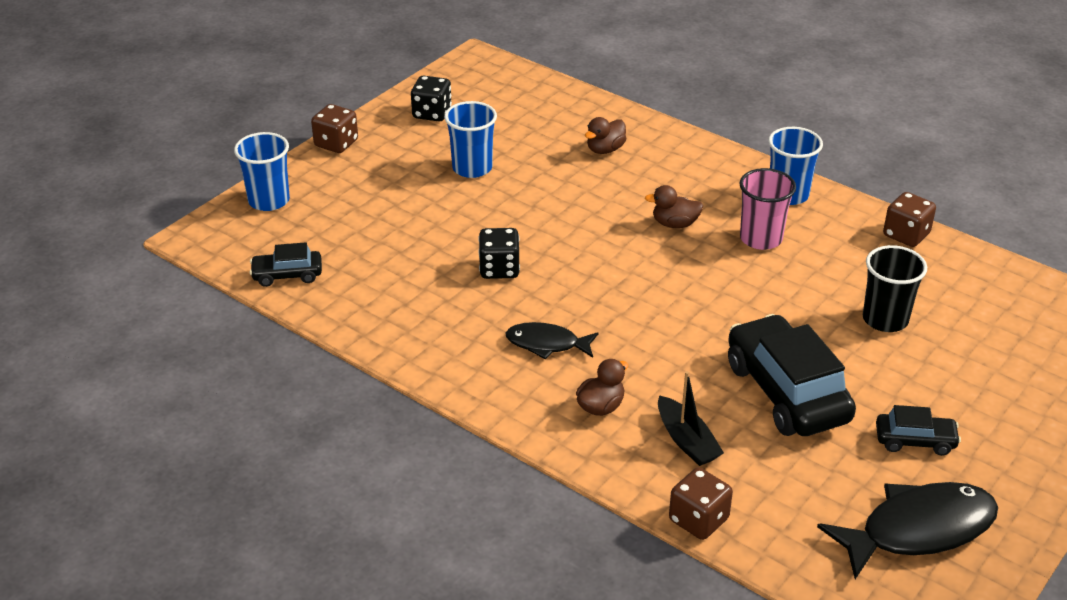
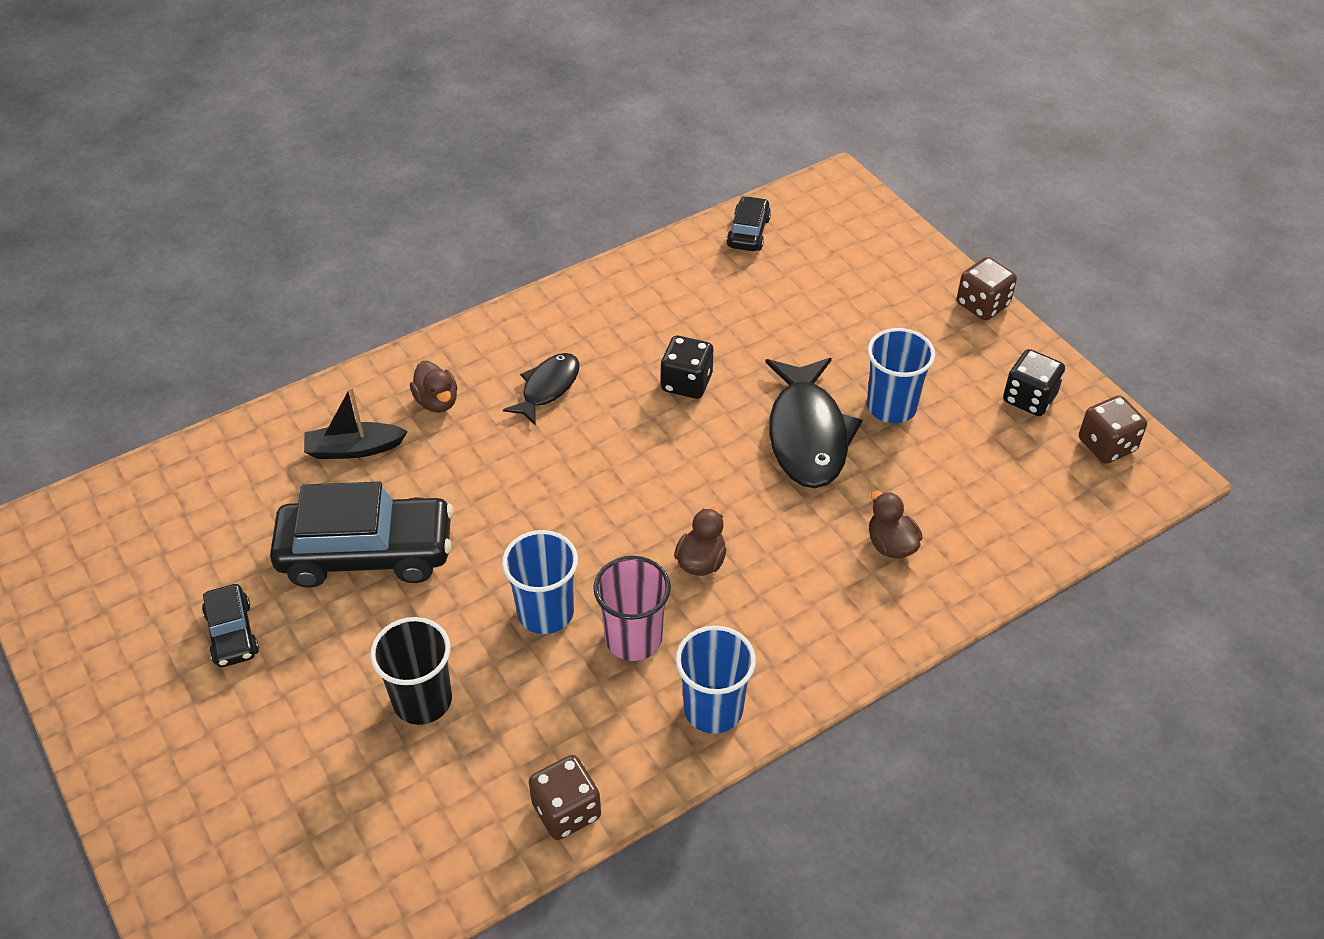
camera: 110 degrees right, 10 degrees up
(269, 200) = (884, 238): blue cup -> blue cup (545, 612)
(698, 520) = (258, 424): brown dice -> brown dice (1107, 445)
(915, 441) = (232, 634): black car -> black car turned 45 degrees counterclockwise
(918, 530) = (131, 579): black fish -> black fish (807, 434)

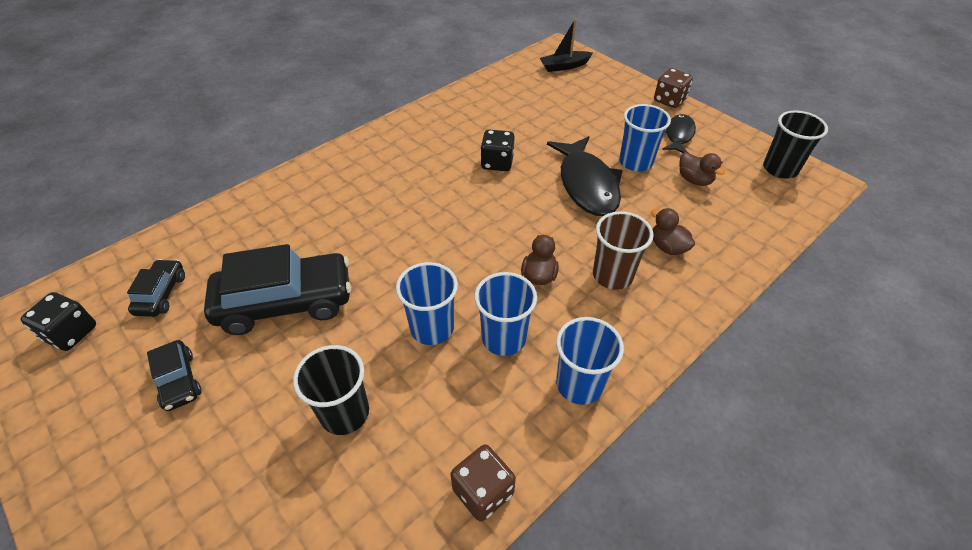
camera: 10 degrees left, 0 degrees up
(354, 449) = (269, 231): black boat -> black boat (564, 66)
(437, 401) = (326, 193): brown duck -> brown duck (694, 180)
(547, 388) = (403, 176): black fish -> black fish (678, 135)
(633, 638) = (503, 338): pink cup -> blue cup
(748, 232) = (513, 77): black car -> black car (161, 294)
(800, 575) = (612, 275): none -> brown cup
(1029, 398) = (720, 148): black dice -> black dice (71, 333)
(1107, 445) = (780, 169): brown dice -> black cup

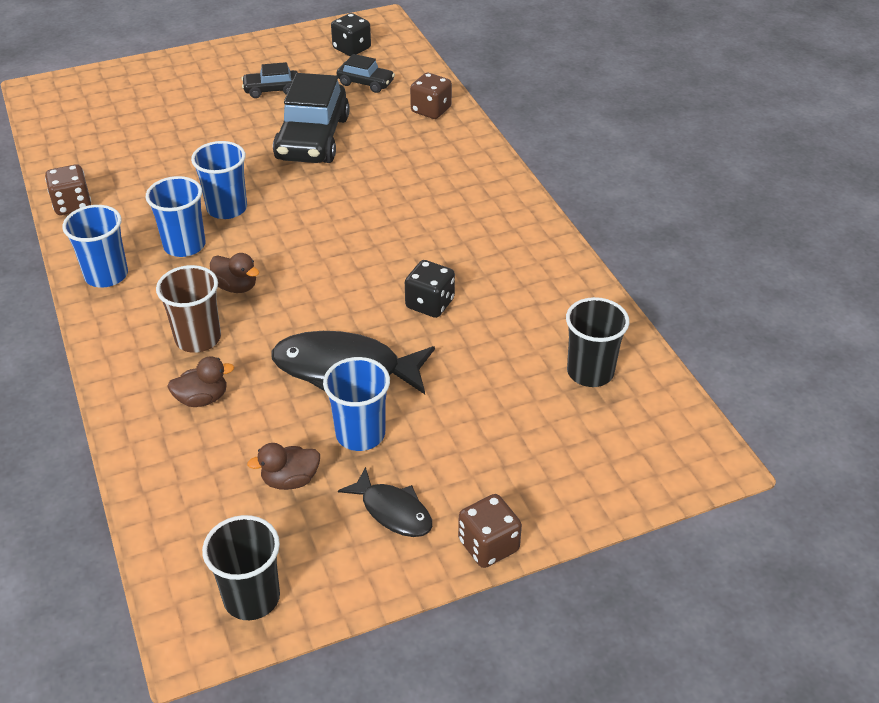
camera: 110 degrees right, 5 degrees down
(218, 228) = (431, 110): none -> brown dice
(345, 413) = (184, 155): black cup -> black cup (590, 372)
(564, 66) = (644, 446): black boat -> none

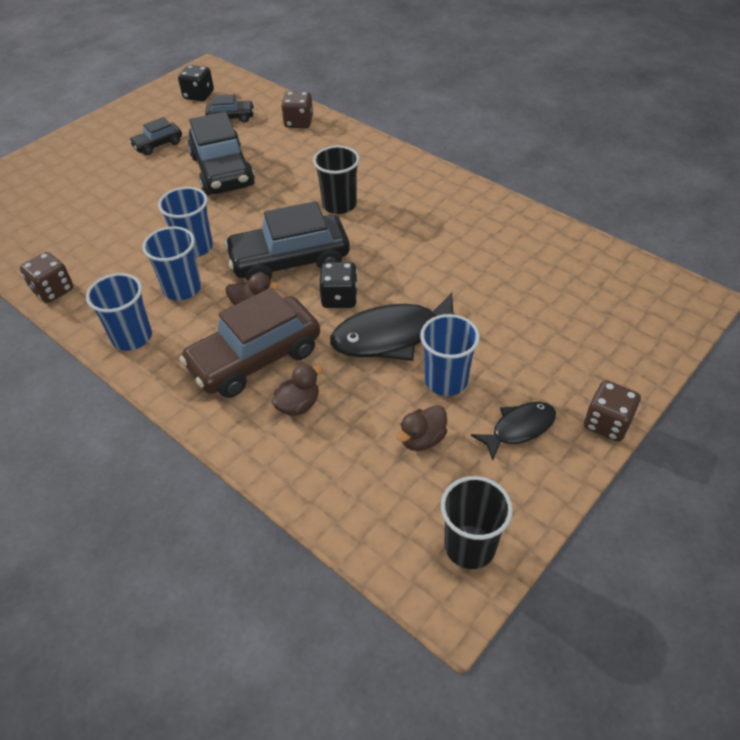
camera: 25 degrees left, 5 degrees up
(198, 338) = (255, 358): brown cup -> brown car
(305, 255) = (289, 261): none -> black car
(393, 511) = (519, 428): black fish -> black fish turned 45 degrees counterclockwise
(430, 304) = (416, 263): black dice -> black dice (339, 298)
(590, 372) = (569, 269): black cup -> black cup (339, 205)

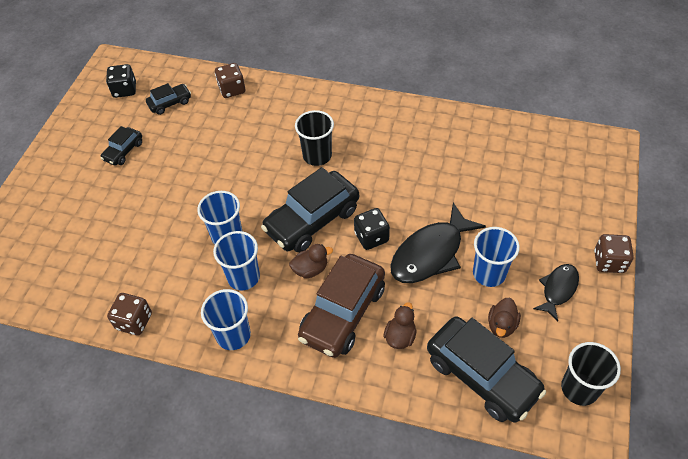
camera: 25 degrees left, 5 degrees up
(222, 171) = (199, 158): black car -> black car (481, 376)

